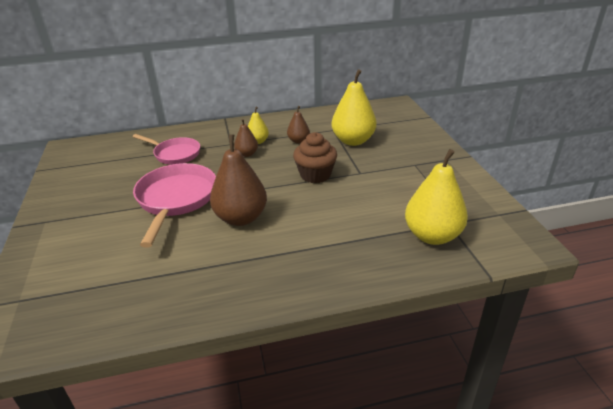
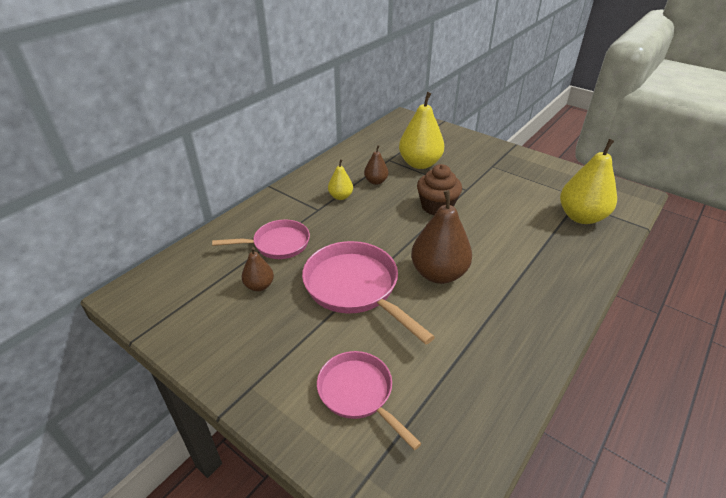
camera: 40 degrees left, 5 degrees up
(83, 257) = (359, 393): none -> pink pan
(247, 154) = (350, 213): brown pear -> brown pear (259, 286)

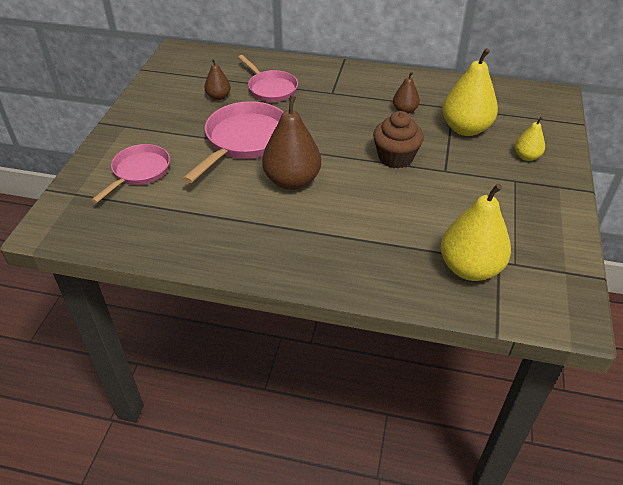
camera: 65 degrees right, 5 degrees up
(340, 196) = (361, 98): yellow pear -> yellow pear (526, 156)

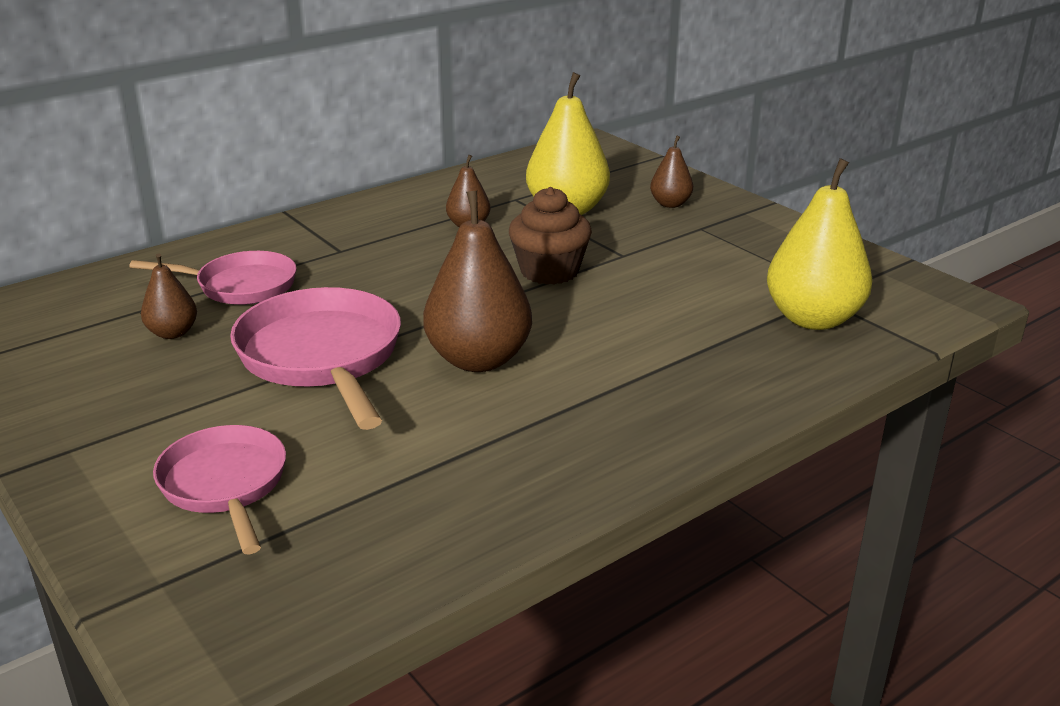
camera: 50 degrees left, 15 degrees down
(526, 156) = (670, 204): yellow pear -> brown pear

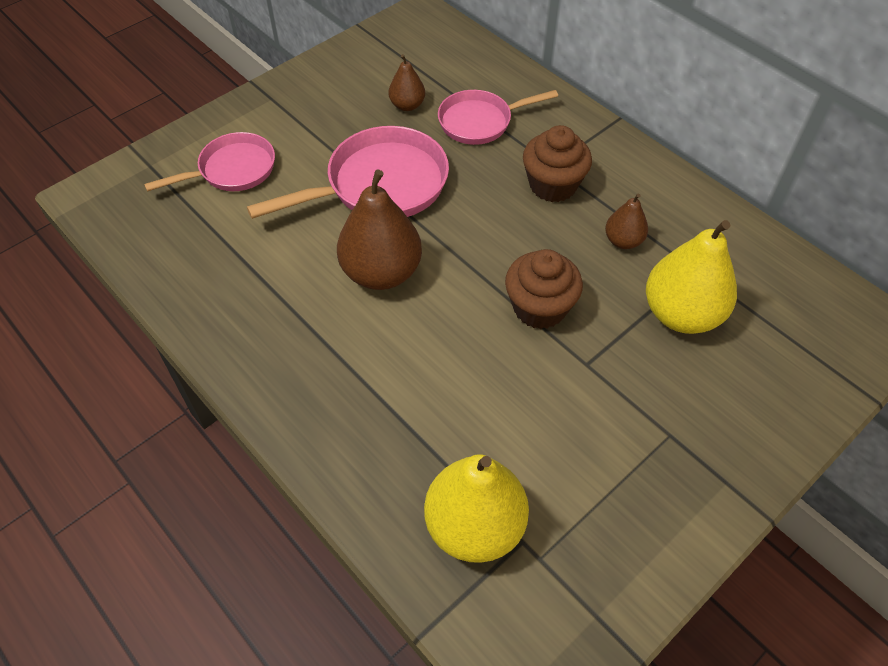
camera: 85 degrees right, 25 degrees up
(240, 286) = (480, 122): pink pan -> pink pan turned 75 degrees clockwise
(373, 252) = (553, 185): none -> brown cupcake
(670, 204) = (727, 407): brown pear -> none

